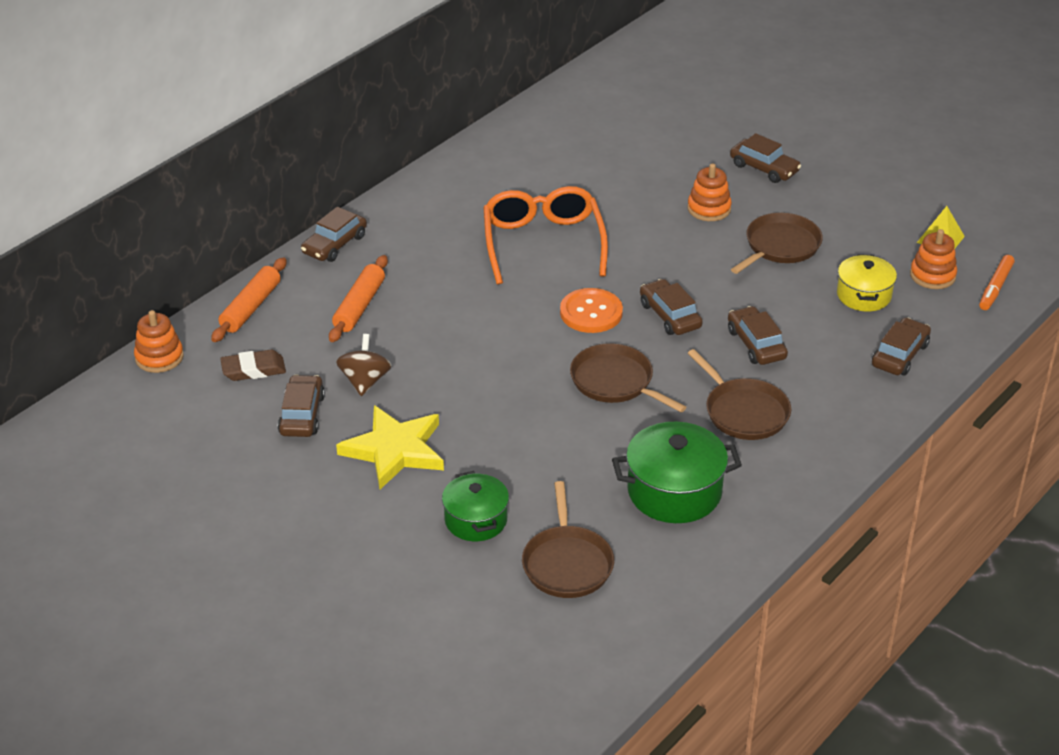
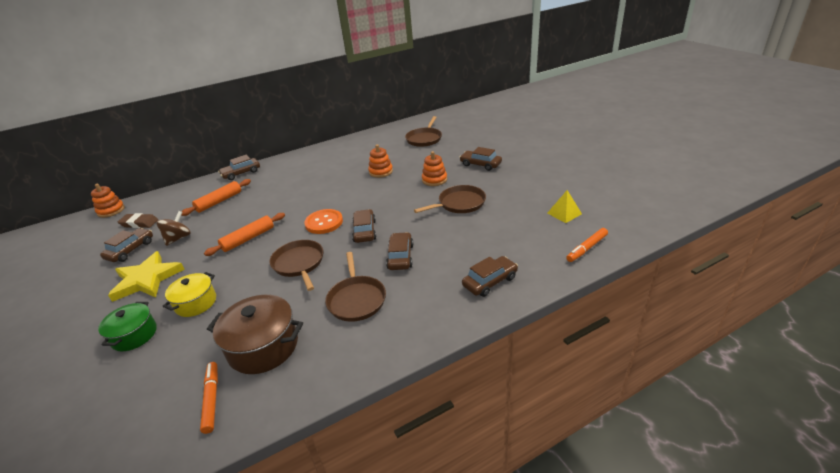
camera: 25 degrees right, 5 degrees down
(251, 307) = (174, 195): orange rolling pin -> orange rolling pin (248, 239)
(543, 243) = (334, 185): orange glasses -> none
(567, 563) = (147, 384): brown pan -> brown pan (424, 139)
(669, 556) = (212, 399): none -> orange marker
(674, 491) = (263, 347): green pot -> brown pot
(764, 168) = (480, 164): brown car -> brown car turned 150 degrees clockwise
(863, 295) = (491, 239): yellow pot -> yellow pot (196, 303)
(932, 275) = (546, 234): orange stacking toy -> orange stacking toy (381, 172)

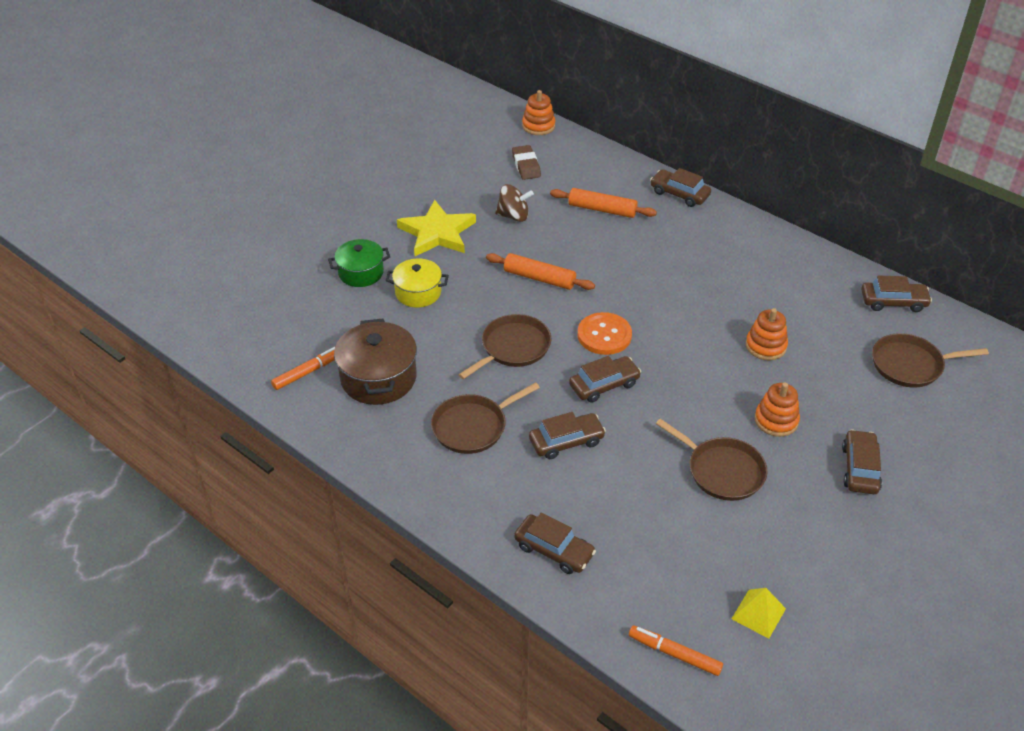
camera: 65 degrees right, 10 degrees up
(130, 250) = (477, 189): brown car -> brown car (893, 302)

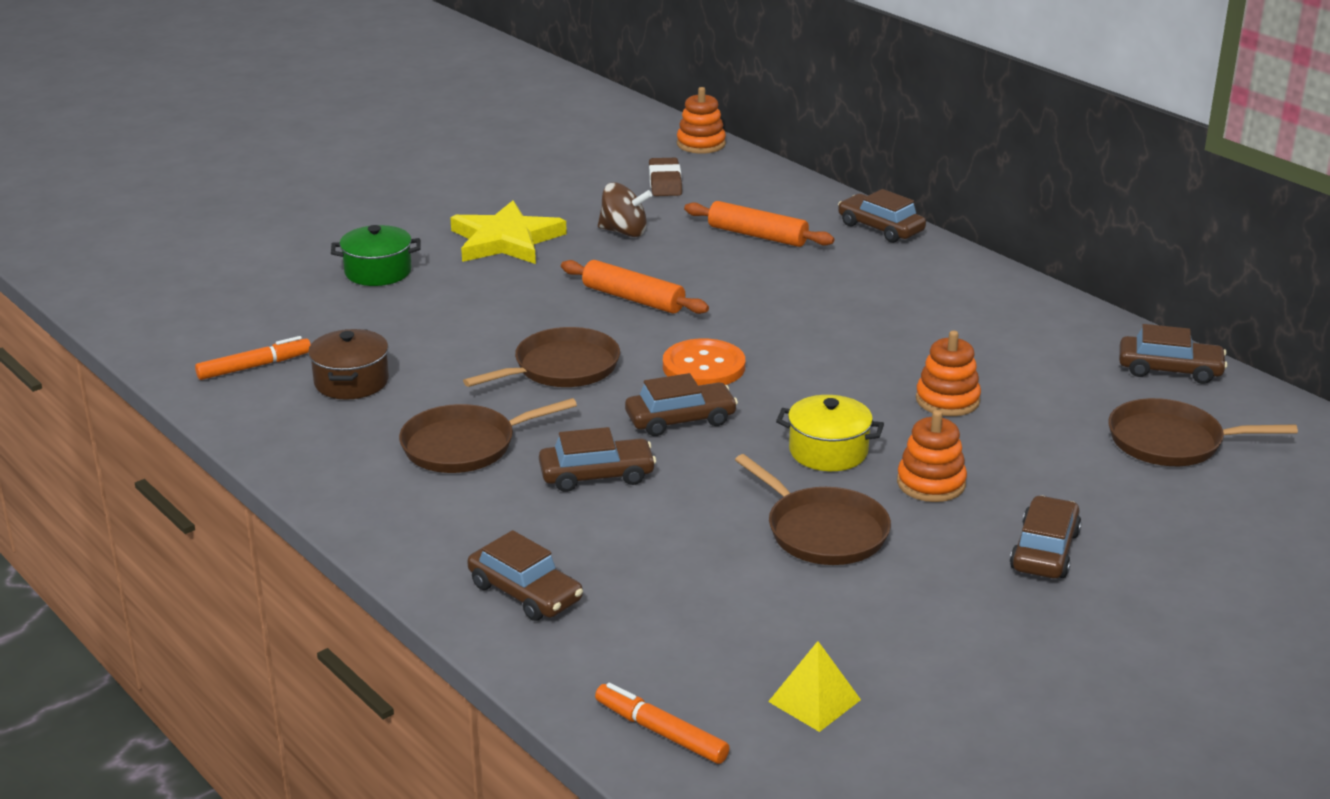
camera: 10 degrees right, 15 degrees down
(378, 378) = (351, 382): brown pot -> brown pot, size x0.65
(418, 292) = (450, 299): yellow pot -> yellow pot (828, 451)

